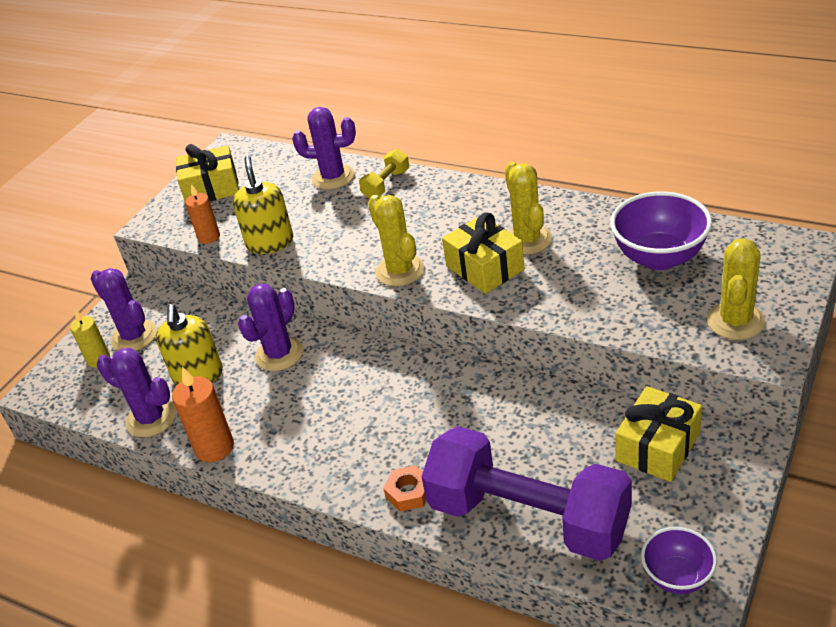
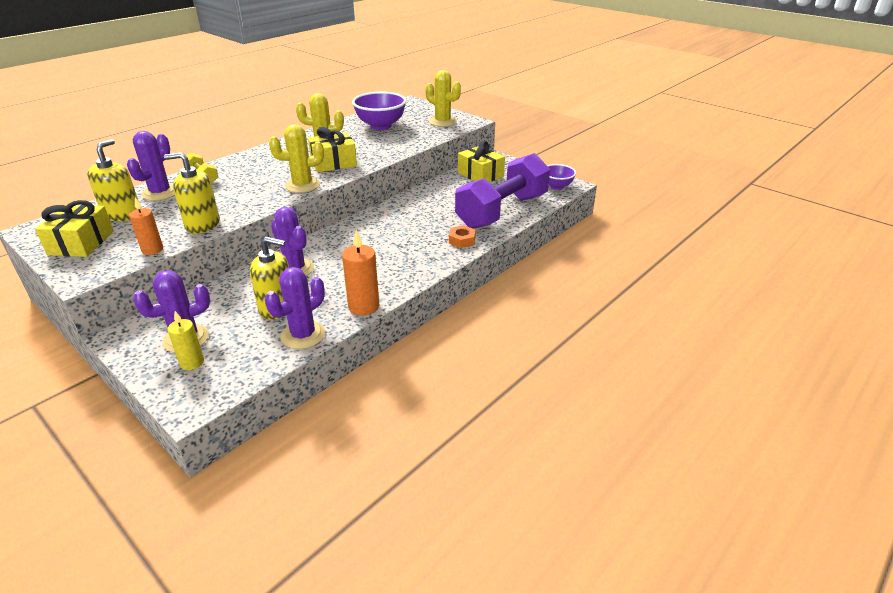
camera: 80 degrees left, 5 degrees down
(275, 180) = (122, 214): none -> yellow soap dispenser

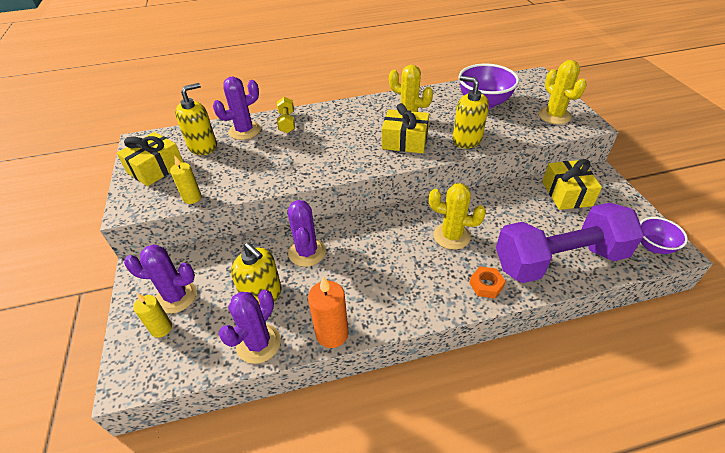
camera: 35 degrees right, 10 degrees up
(152, 249) = (192, 198): orange candle -> yellow candle
(202, 224) = (246, 182): yellow soap dispenser -> yellow soap dispenser (467, 139)
(302, 185) = (357, 162): yellow cactus -> yellow cactus (451, 236)
(303, 335) = (258, 343): purple cactus -> purple cactus turned 45 degrees counterclockwise

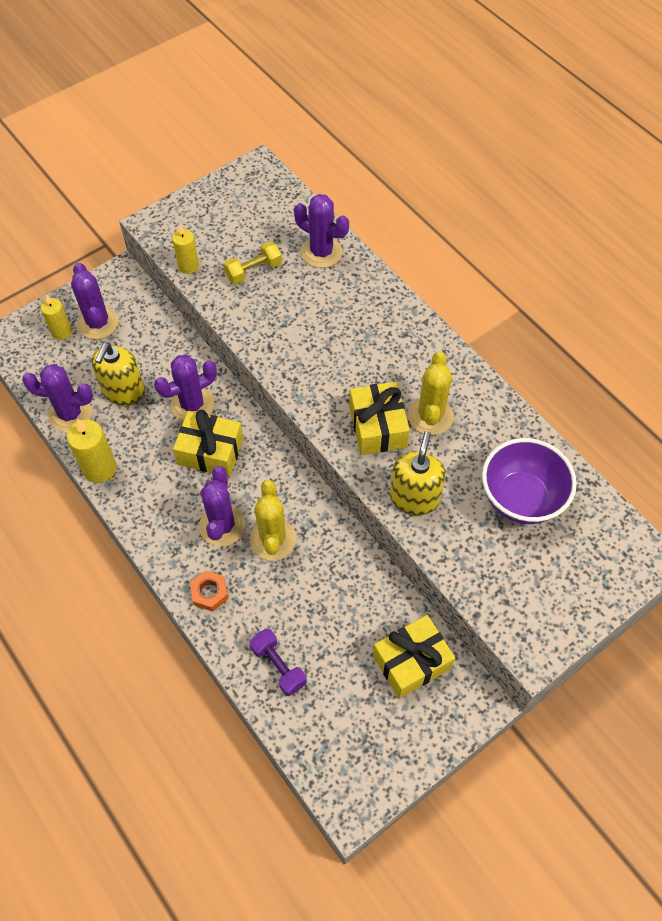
camera: 65 degrees right, 15 degrees up
(155, 168) = (219, 209): yellow gift -> yellow gift (210, 451)
(203, 146) = (274, 229): yellow soap dispenser -> none
(287, 122) = (358, 286): yellow dumbbell -> yellow dumbbell (253, 271)
(332, 333) = (100, 468): orange candle -> yellow candle
(428, 262) = (222, 525): none -> purple cactus
(554, 115) = (532, 600): yellow cactus -> none
(559, 260) = (278, 666): purple dumbbell -> purple dumbbell, size x0.41
(653, 246) = (347, 780): purple bowl -> none

